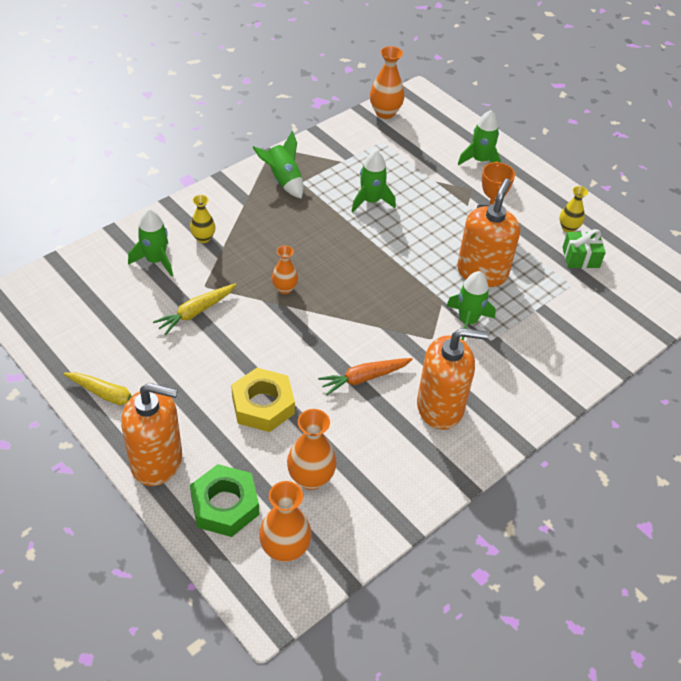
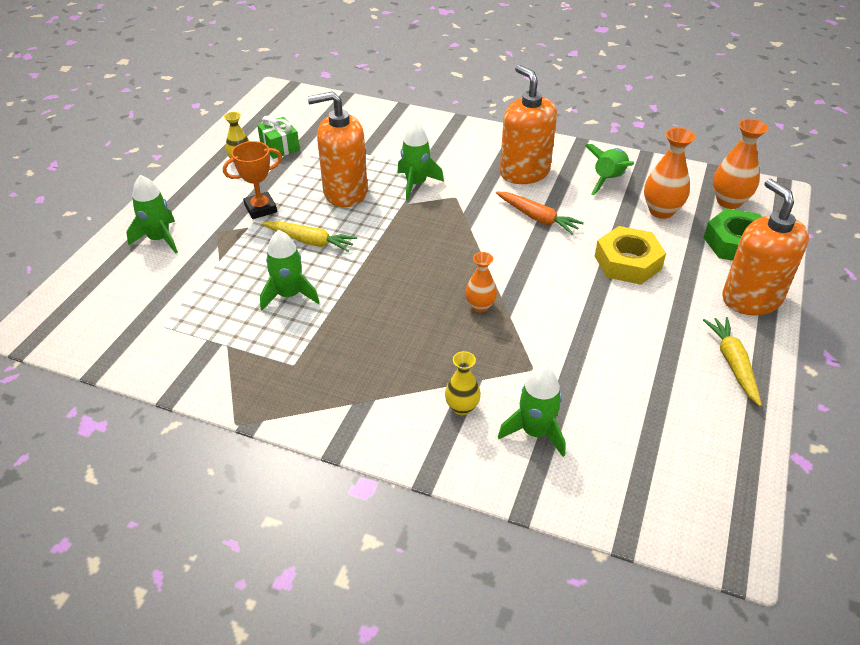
camera: 115 degrees left, 5 degrees down
(196, 312) = (574, 357): yellow carrot -> yellow carrot (310, 241)
(283, 180) = (301, 383): green rocket -> green rocket (608, 180)
(385, 113) = (93, 344): orange vase -> none

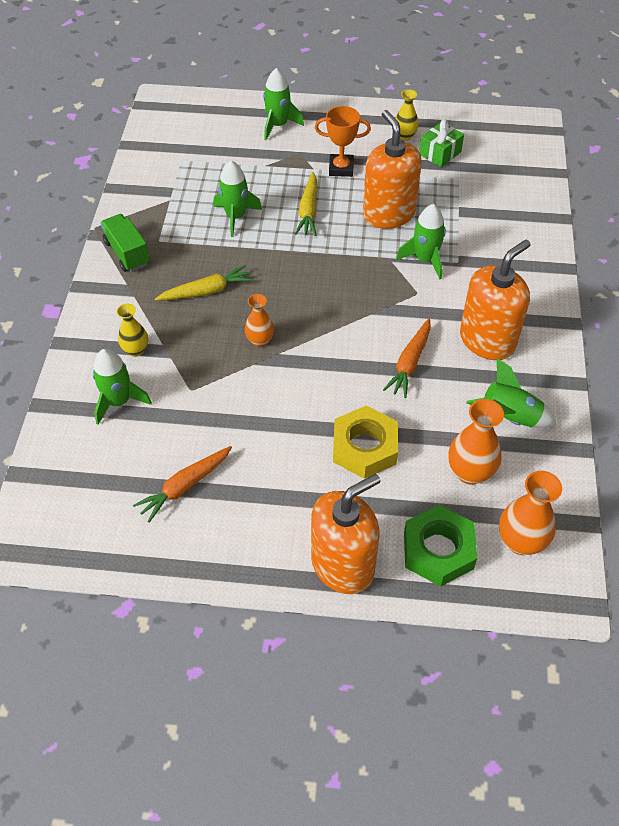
camera: 75 degrees right, 10 degrees up
(260, 209) = (341, 168): orange trophy -> orange trophy turned 45 degrees counterclockwise
(299, 396) = (127, 253): none -> green truck
(658, 391) = (185, 486): none -> orange carrot
(733, 364) = (236, 547): yellow carrot -> yellow carrot (206, 291)

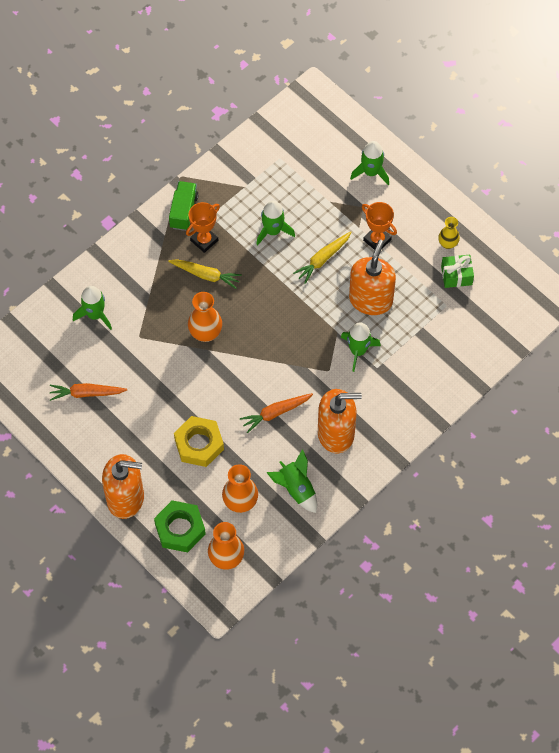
camera: 40 degrees right, 10 degrees up
(136, 350) = (131, 287): yellow vase -> none
(174, 264) = (204, 240): none -> orange trophy
(260, 340) = (205, 333): orange vase -> orange vase, size x1.58

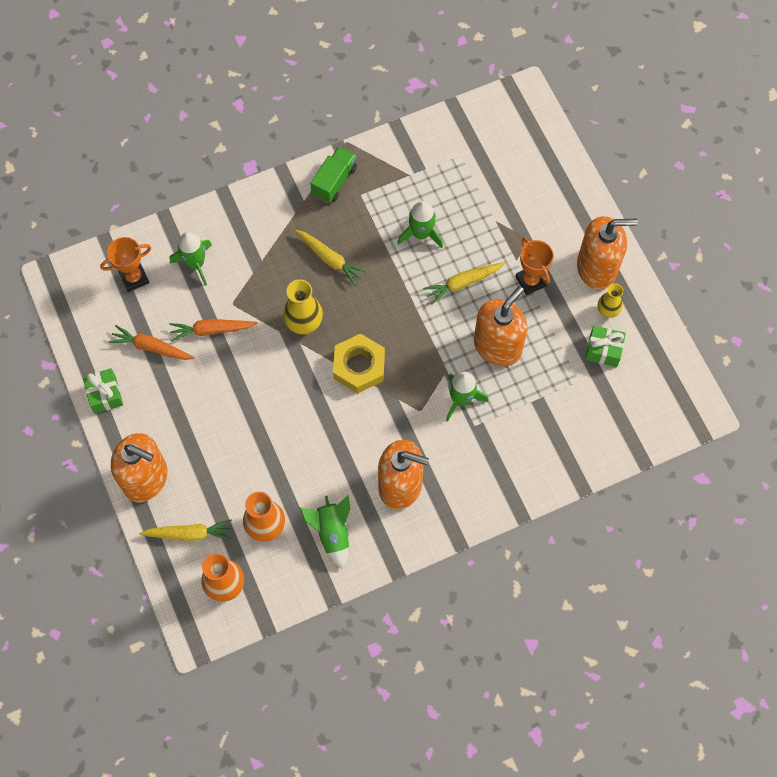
camera: 20 degrees right, 5 degrees up
(63, 444) = (105, 394): none -> green gift
(180, 529) = (189, 534): green nut -> yellow carrot
(199, 444) = (247, 445): yellow nut -> yellow nut (359, 366)
(204, 240) = (343, 220): orange trophy -> orange trophy (134, 278)
(205, 333) = (304, 323): orange vase -> yellow vase
(275, 413) = (344, 439): orange carrot -> orange carrot (212, 330)
(371, 172) = (553, 203): green rocket -> none
(426, 212) = (597, 268): none -> orange soap dispenser

